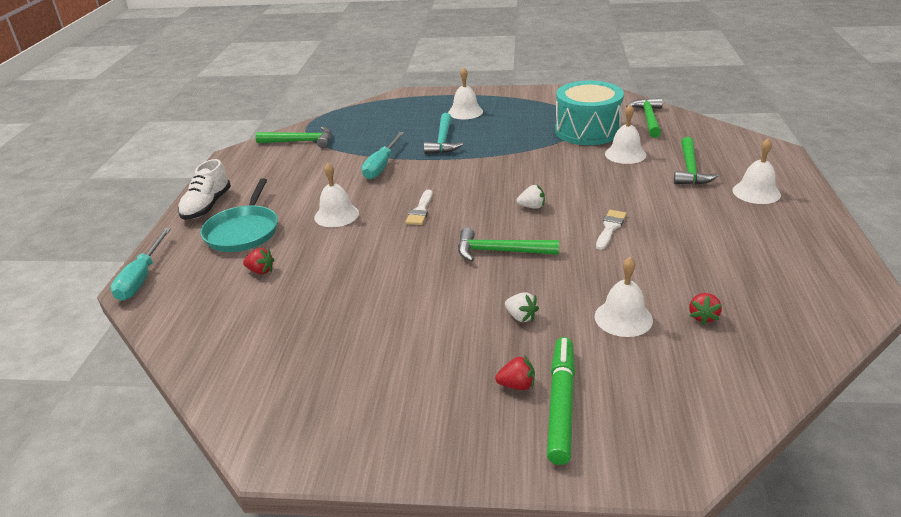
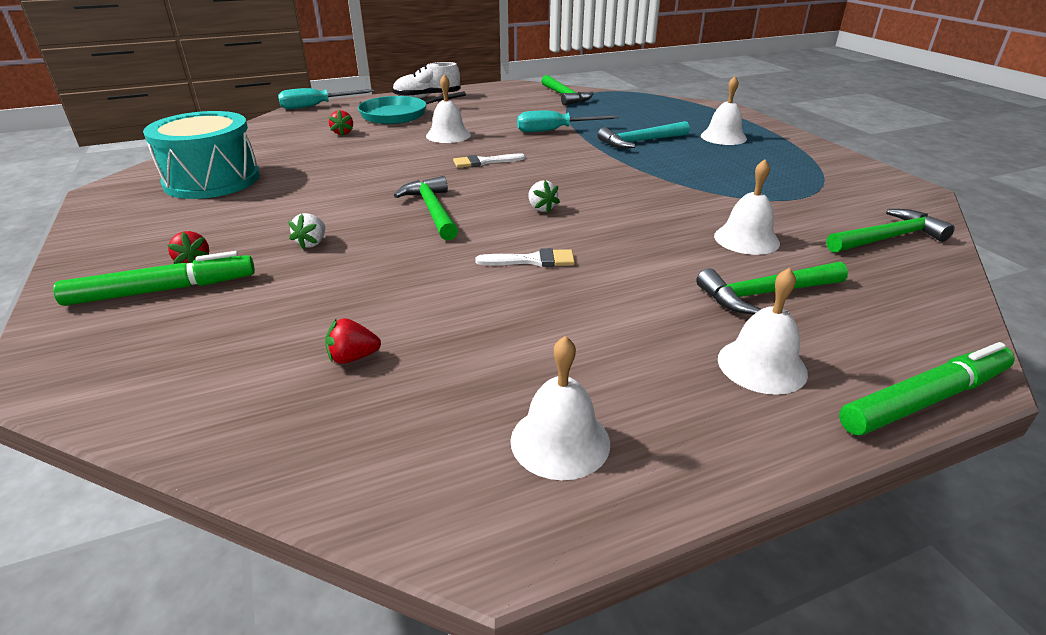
camera: 60 degrees right, 0 degrees up
(587, 131) = (779, 205): turquoise drum -> turquoise drum (212, 180)
(623, 318) = (330, 300): white bell -> white bell (560, 441)
(794, 166) = (924, 400): none -> green marker

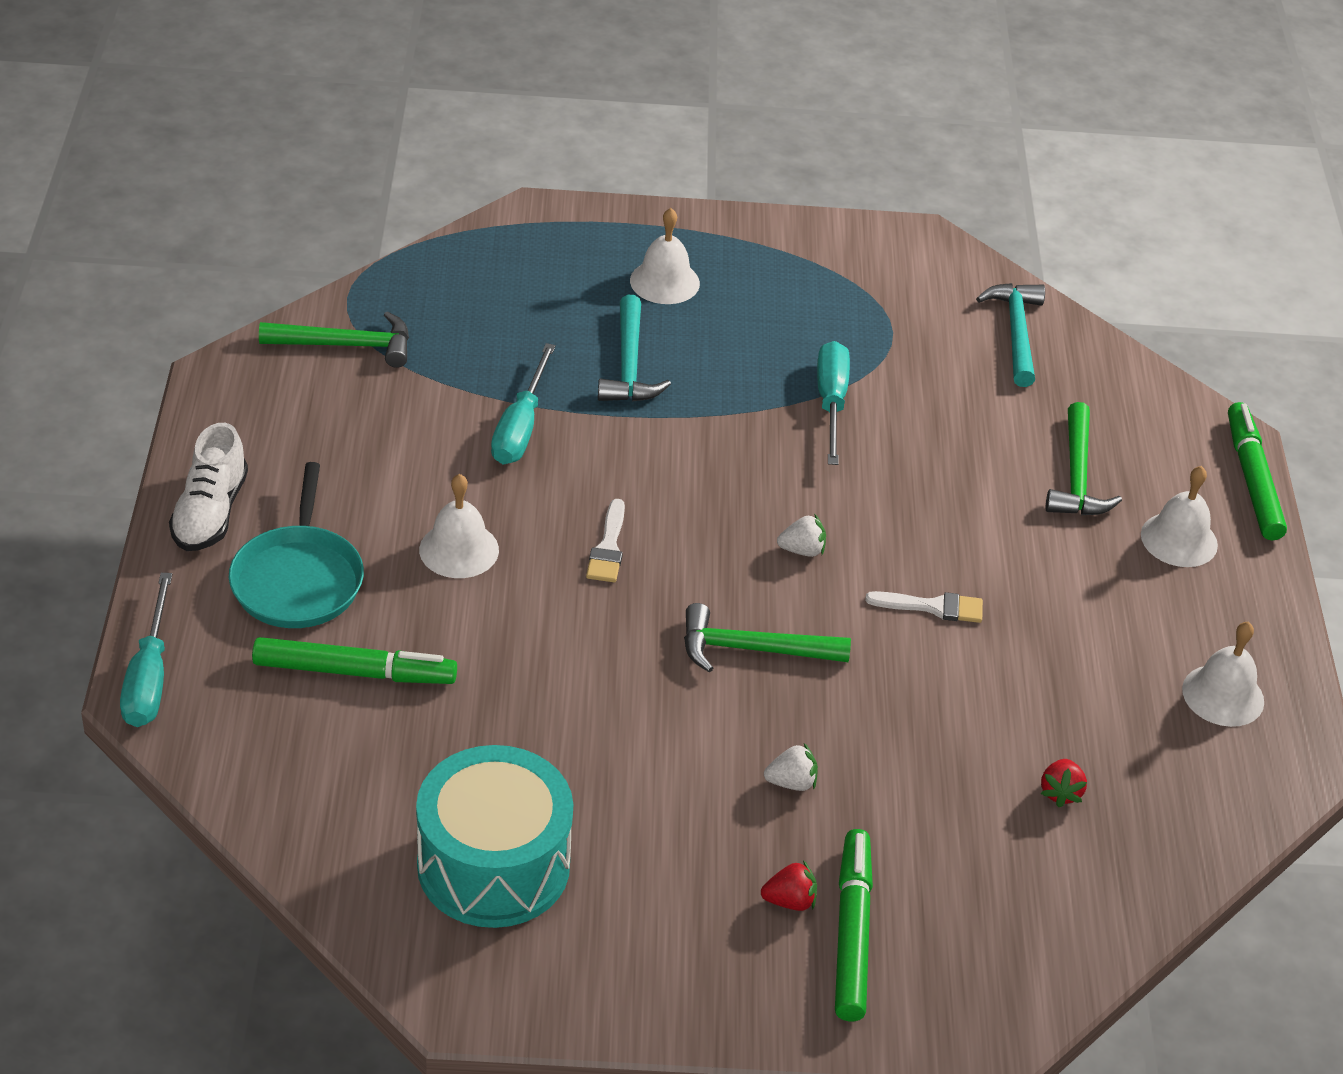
camera: 70 degrees left, 10 degrees up
(312, 243) = (791, 782): white strawberry -> white strawberry turned 45 degrees counterclockwise
(343, 133) = (354, 672): red strawberry -> green marker
(532, 260) = (932, 607): white brush -> white brush turned 75 degrees clockwise
(695, 192) = (831, 402): none -> turquoise screwdriver
(746, 239) = (967, 428): white bell -> none
(887, 238) = (1016, 333): green hammer -> turquoise hammer

